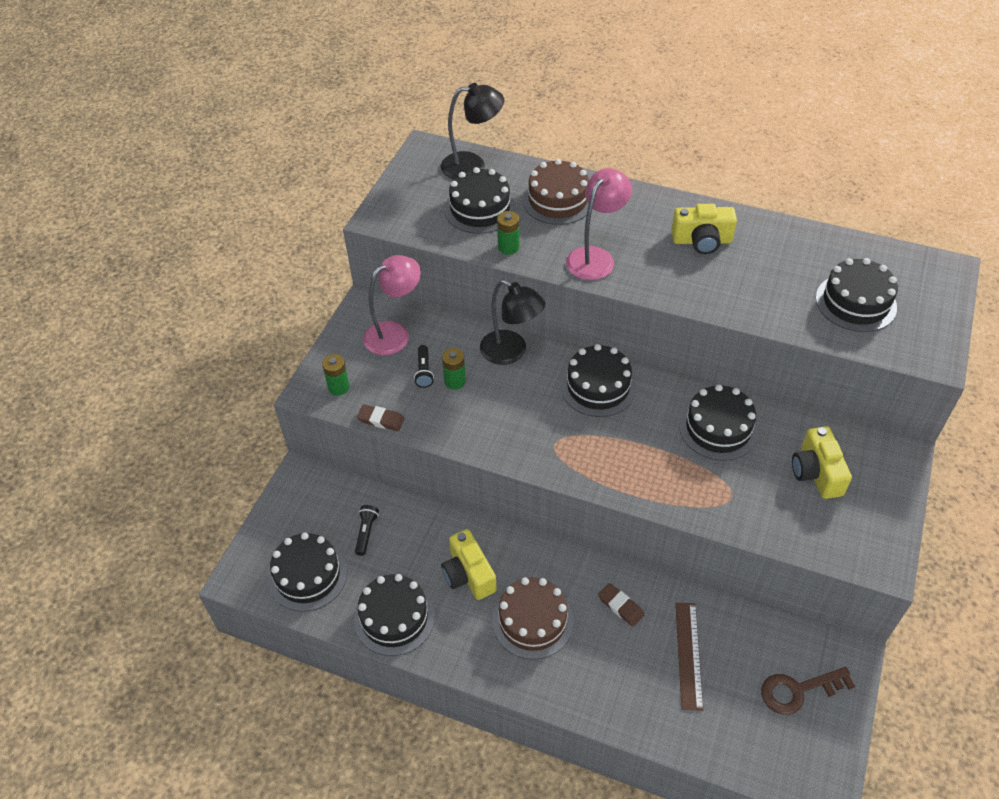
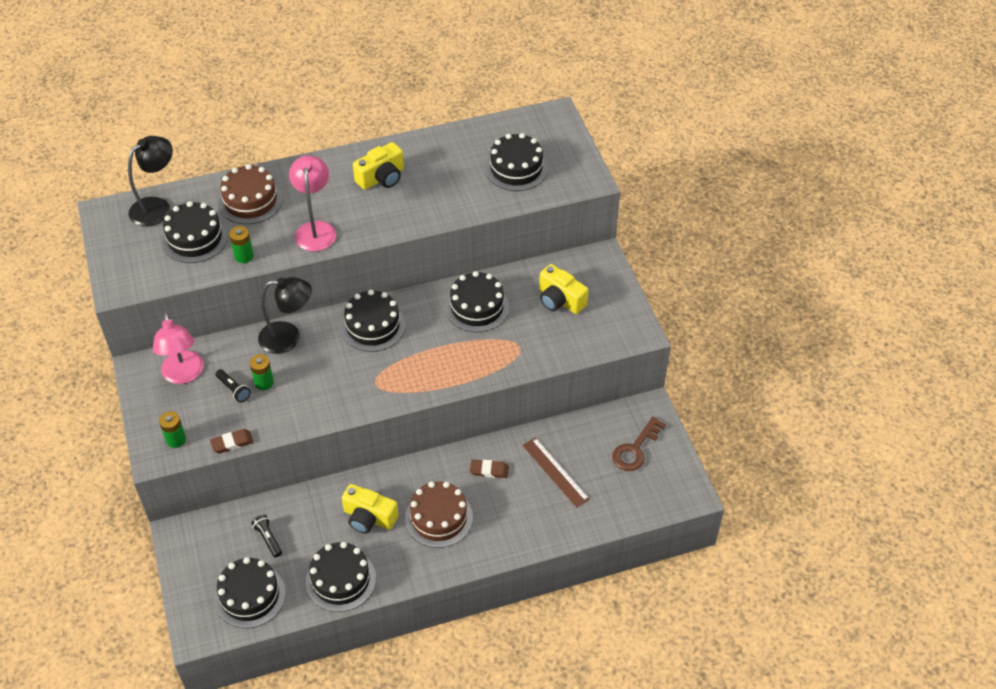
camera: 40 degrees left, 0 degrees up
(394, 333) = (184, 375): pink lamp -> pink lamp turned 150 degrees clockwise

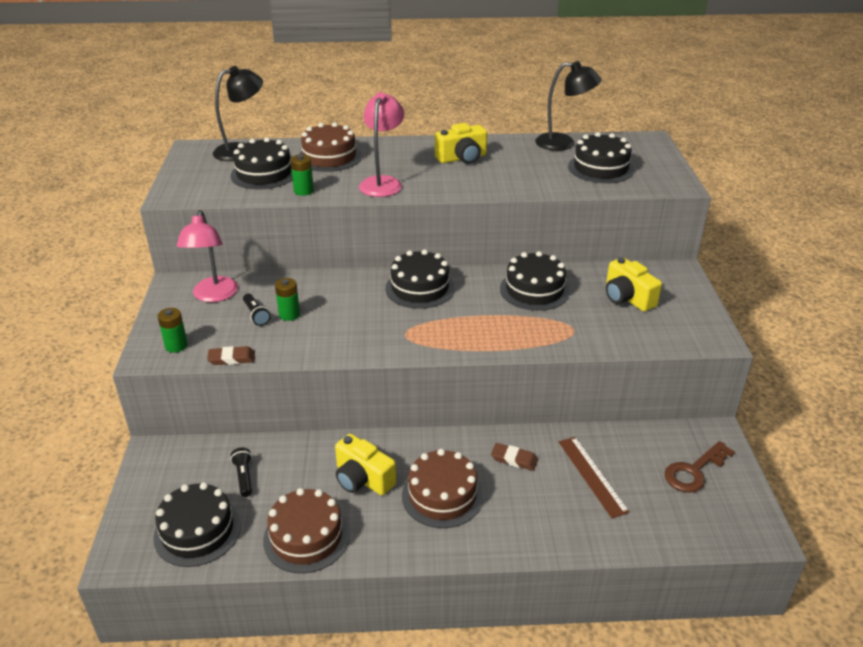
camera: 15 degrees right, 15 degrees down
(288, 338) = (330, 284): black lamp -> black lamp (563, 143)
(341, 580) = (306, 537): black cake -> brown cake

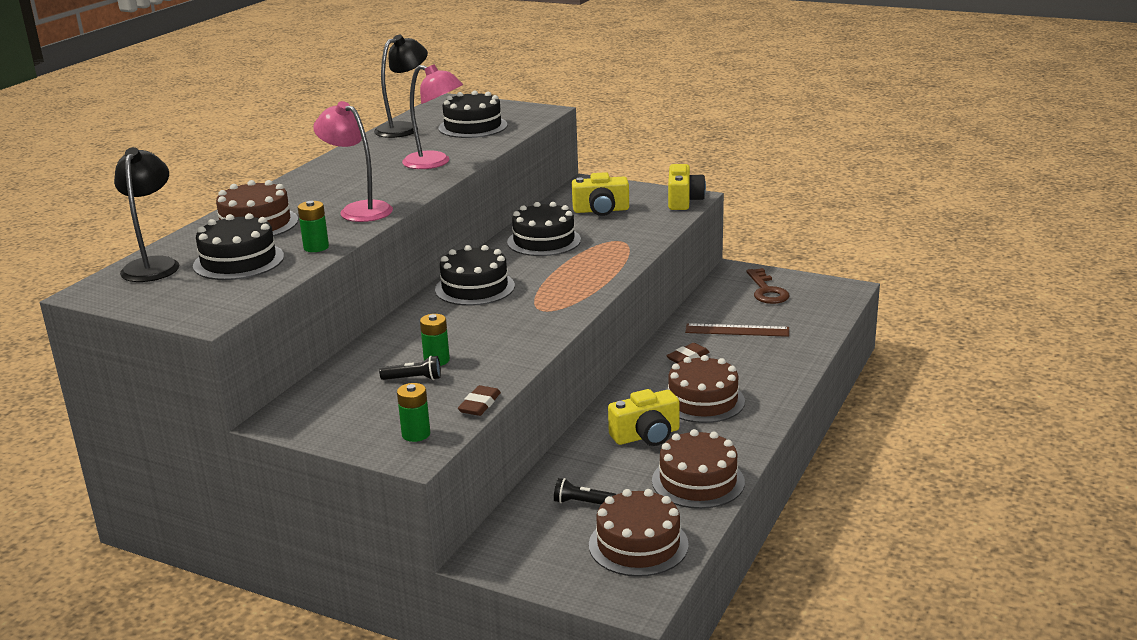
camera: 60 degrees left, 10 degrees down
(197, 531) = (638, 544): black cake -> brown cake
(213, 296) = (340, 398): pink lamp -> pink lamp (435, 163)
(462, 158) = (364, 169): yellow camera -> yellow camera (683, 200)

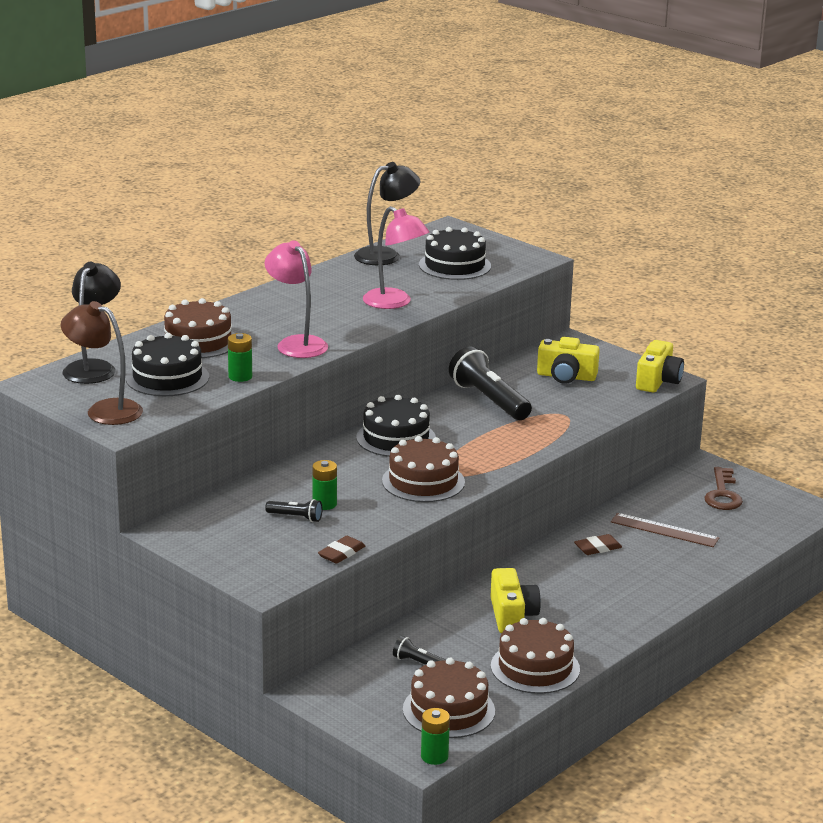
camera: 15 degrees right, 0 degrees up
(182, 302) = (104, 410): none -> brown lamp
(416, 434) = (273, 568): green battery -> green battery (434, 756)
(544, 241) = (489, 400): black cake -> black flashlight
(646, 435) = (512, 616): yellow camera -> yellow camera turned 90 degrees counterclockwise
(703, 401) = (585, 594): brown cake -> brown cake (423, 481)

